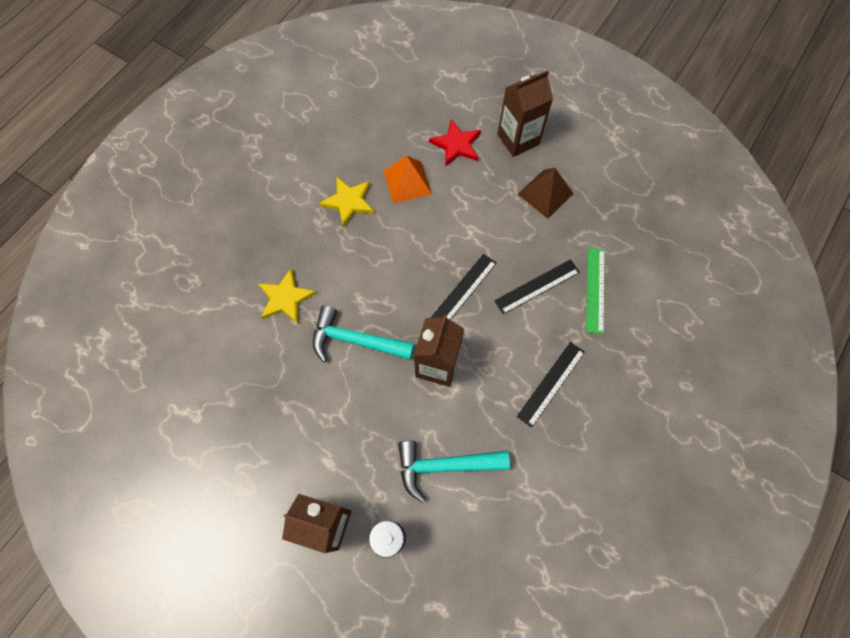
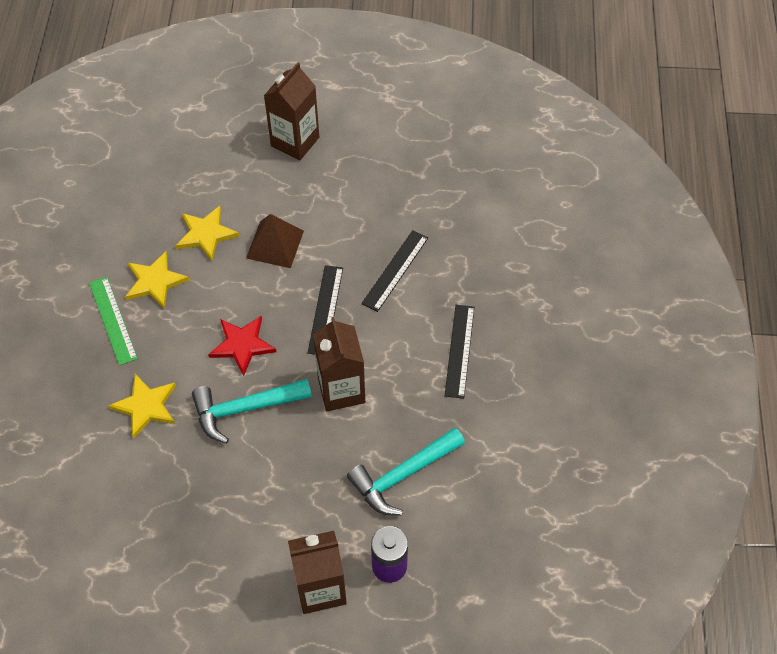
camera: 30 degrees left, 10 degrees down
(407, 182) = (206, 234): orange pyramid -> yellow star
(456, 144) = (235, 174): red star -> red star (242, 345)
(545, 194) = (352, 181): brown pyramid -> brown pyramid (275, 244)
(595, 290) = (452, 246): green ruler -> green ruler (113, 320)

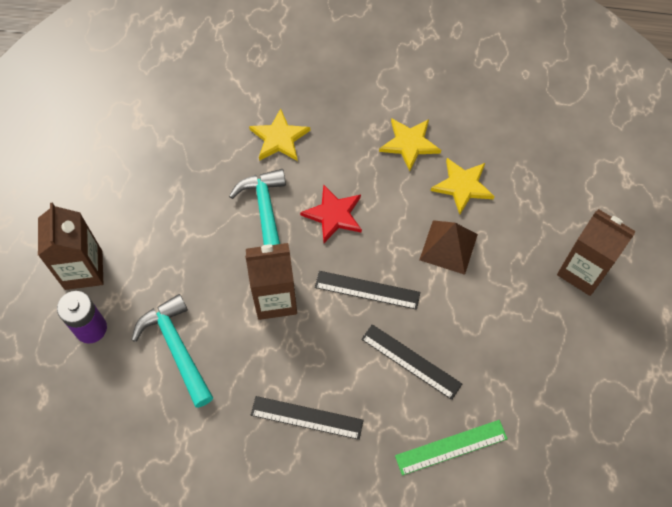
camera: 95 degrees right, 5 degrees up
(113, 320) = (370, 112): green ruler -> green ruler (451, 447)

